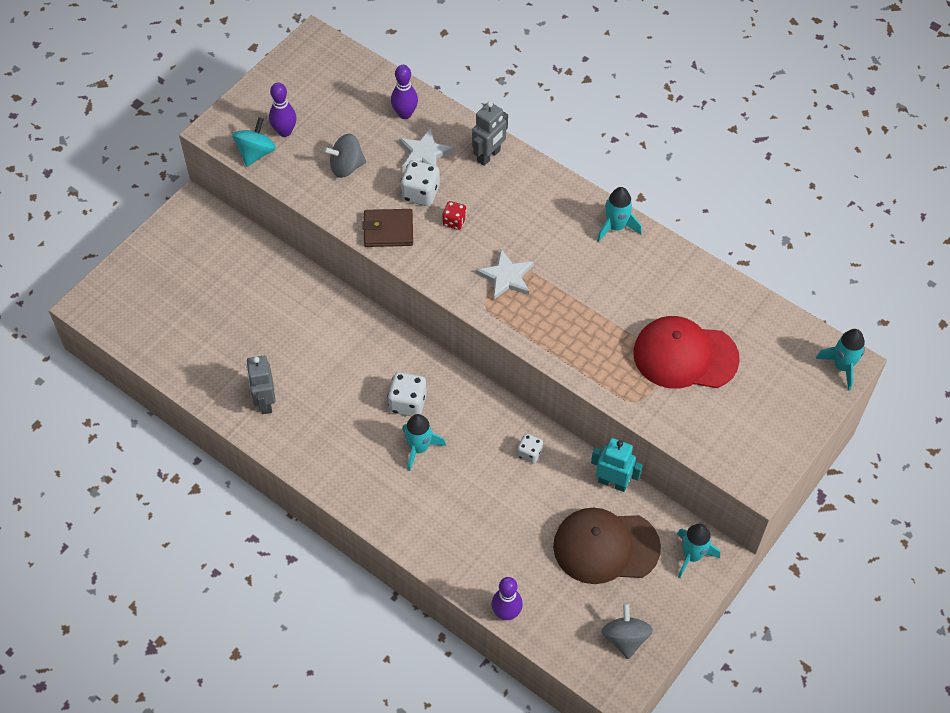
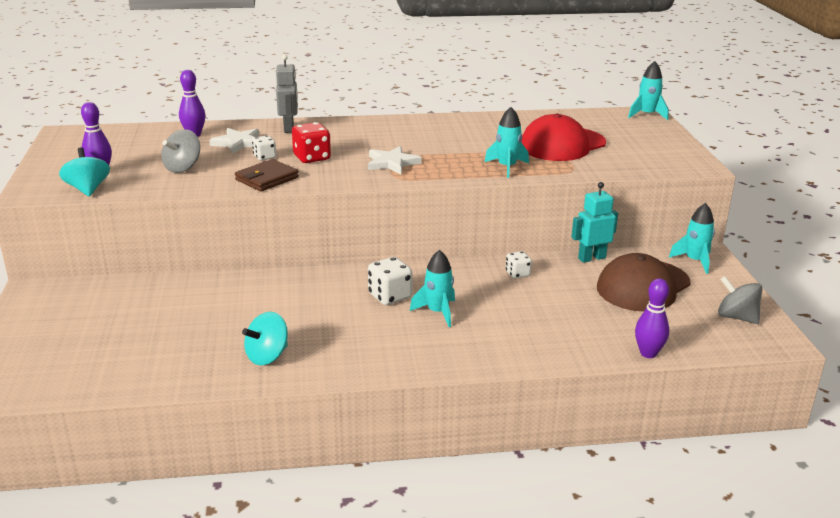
camera: 45 degrees left, 30 degrees down
(265, 402) = (267, 356): grey robot -> turquoise spinning top
(420, 193) = (264, 157): white dice -> white dice, size x0.61
(454, 221) = (312, 158): red dice -> red dice, size x1.63
(616, 227) = (425, 122): turquoise rocket -> turquoise rocket (507, 167)

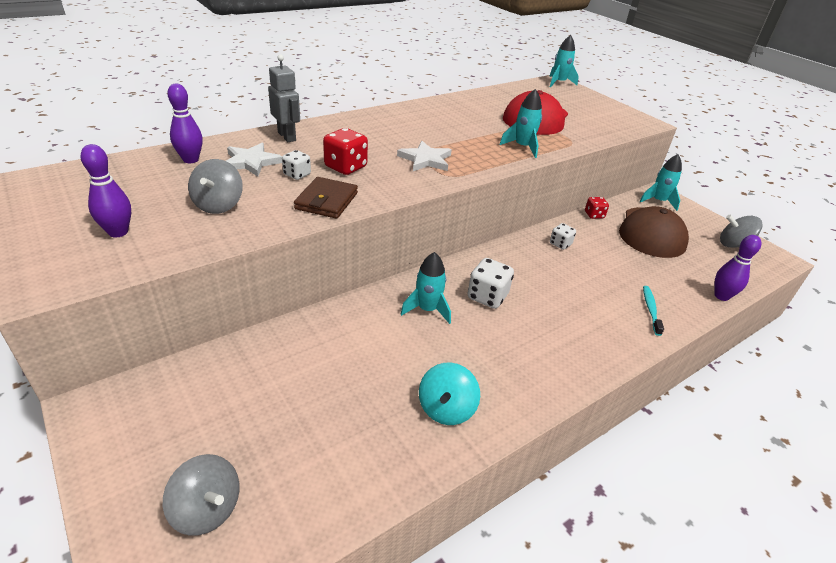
camera: 30 degrees left, 10 degrees up
(56, 359) = (207, 509): none -> grey spinning top
(88, 189) = (123, 261): turquoise spinning top -> none
(437, 312) = (541, 302): turquoise rocket -> turquoise rocket (427, 309)
(547, 344) = (650, 309): none -> turquoise toothbrush
(591, 258) = (594, 215): turquoise robot -> red dice

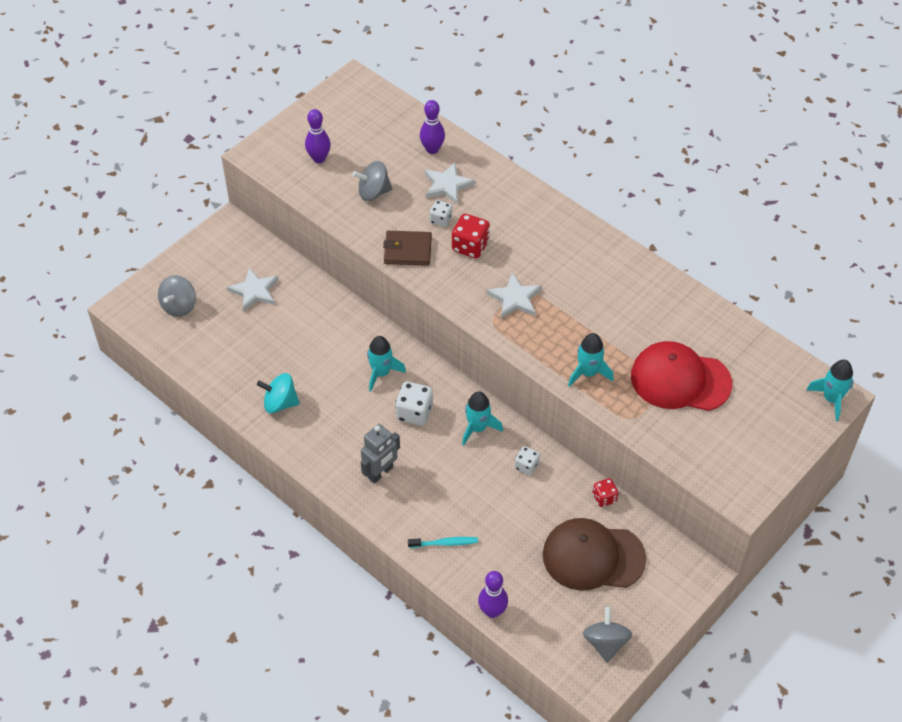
camera: 80 degrees right, 15 degrees up
(239, 401) = (254, 291): none -> white star
(287, 136) = (507, 190): grey robot -> grey robot (380, 473)
(658, 201) = (676, 570): turquoise rocket -> turquoise rocket (478, 428)

